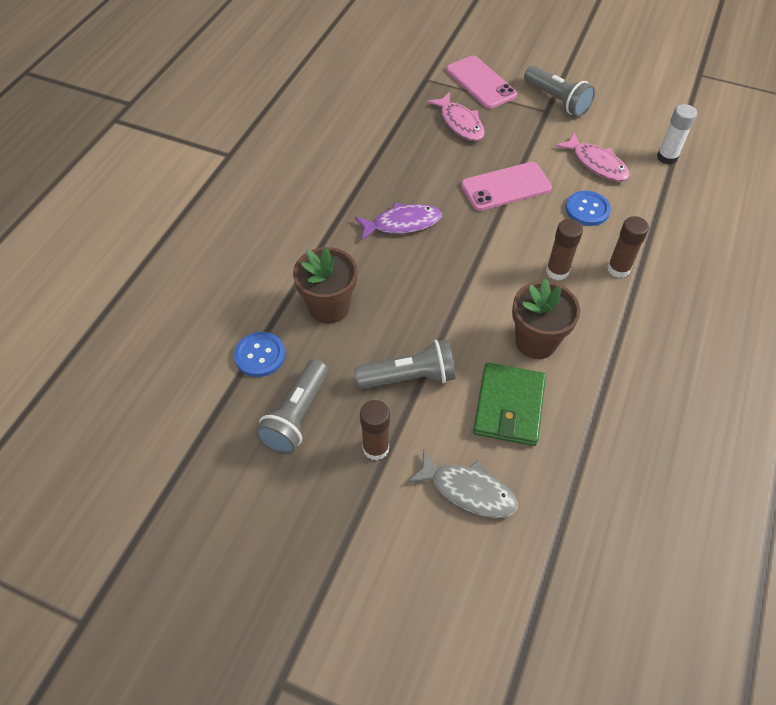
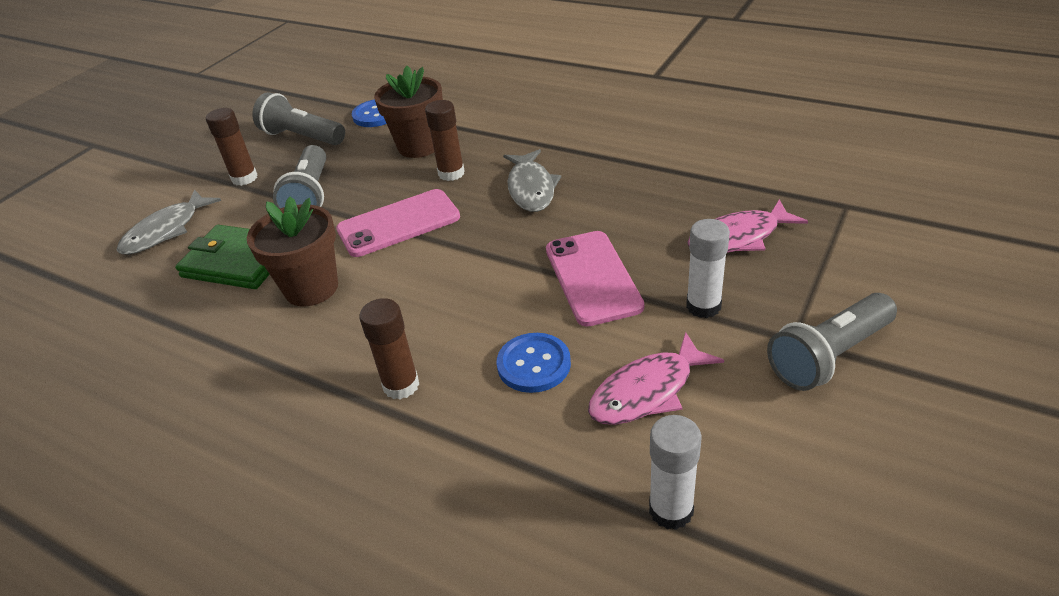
camera: 100 degrees right, 15 degrees down
(402, 223) = (531, 188): purple fish -> grey fish
(480, 82) = (855, 262): pink phone -> pink phone (398, 224)
(526, 141) = (703, 306): none -> white glue stick
(557, 271) = (416, 317): brown glue stick -> brown glue stick (451, 173)

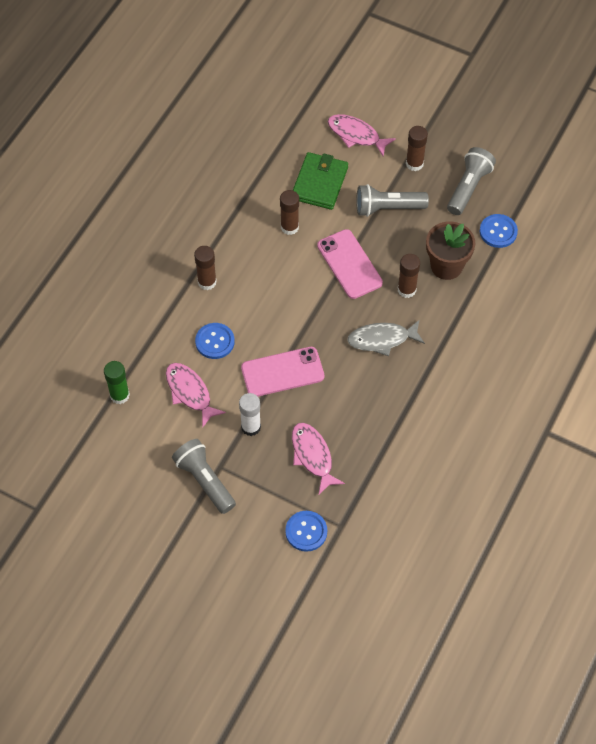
camera: 85 degrees right, 20 degrees up
(166, 231) = (356, 135): grey fish -> pink fish
(311, 288) = (289, 227): brown flower pot -> brown glue stick
(671, 510) = (119, 395): white glue stick -> green glue stick
(872, 236) = (306, 531): none -> blue button

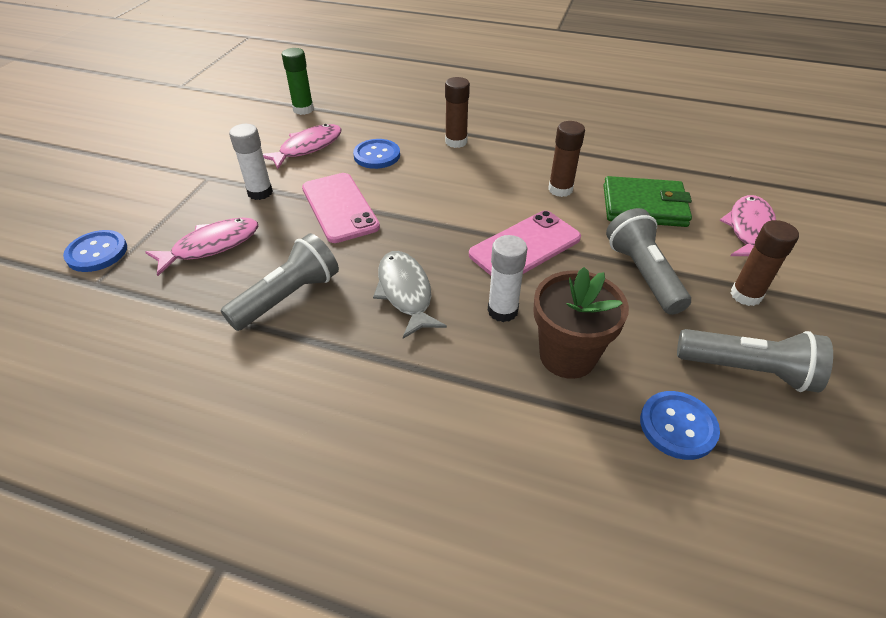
camera: 80 degrees right, 15 degrees down
(205, 481) = (191, 169): grey flashlight -> grey flashlight (288, 297)
(406, 290) = (502, 311): brown glue stick -> white glue stick

